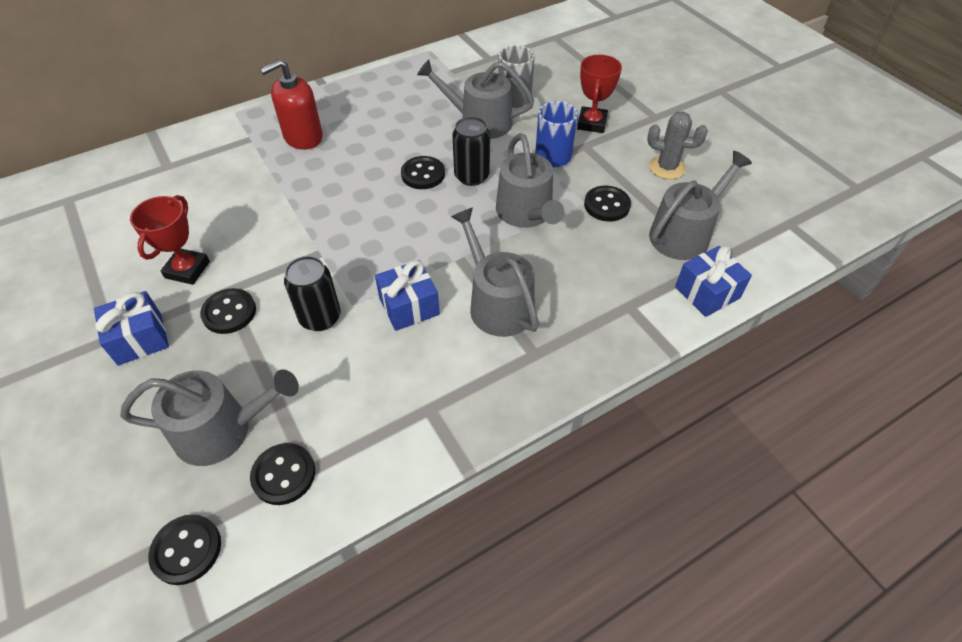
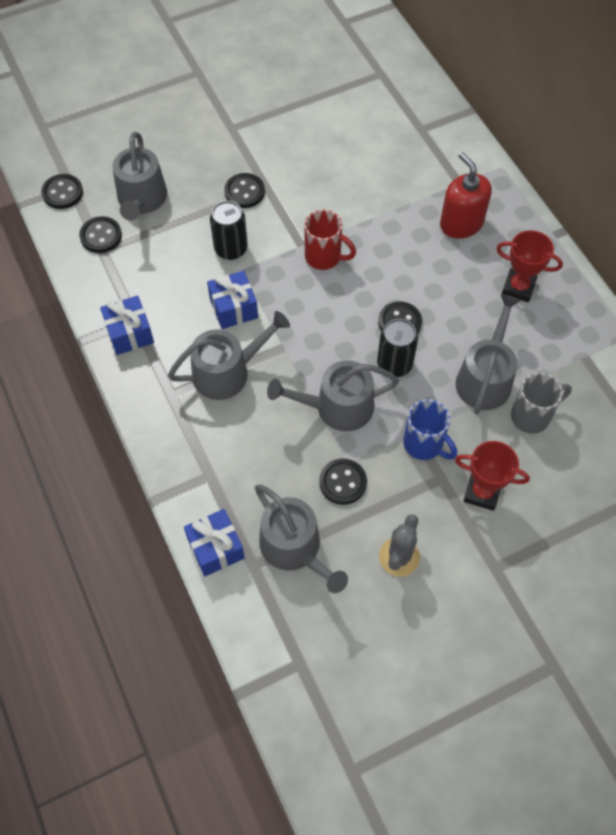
camera: 95 degrees right, 10 degrees up
(140, 339) = (227, 144): blue gift -> blue gift (129, 333)
(187, 270) = (292, 161): red trophy -> red trophy (518, 287)
(338, 233) = (324, 257): none -> red mug

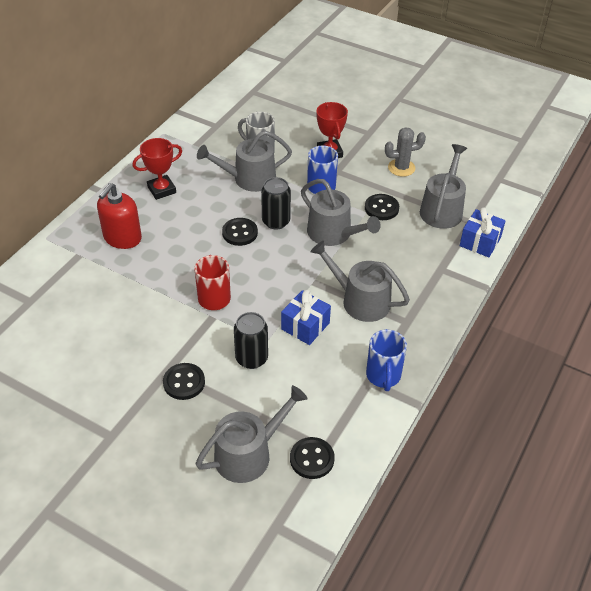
camera: 125 degrees left, 15 degrees down
(62, 193) = (289, 527): black button -> none
(129, 333) = (383, 376): blue gift -> blue mug
(518, 287) = (161, 190): red trophy -> red trophy turned 75 degrees clockwise

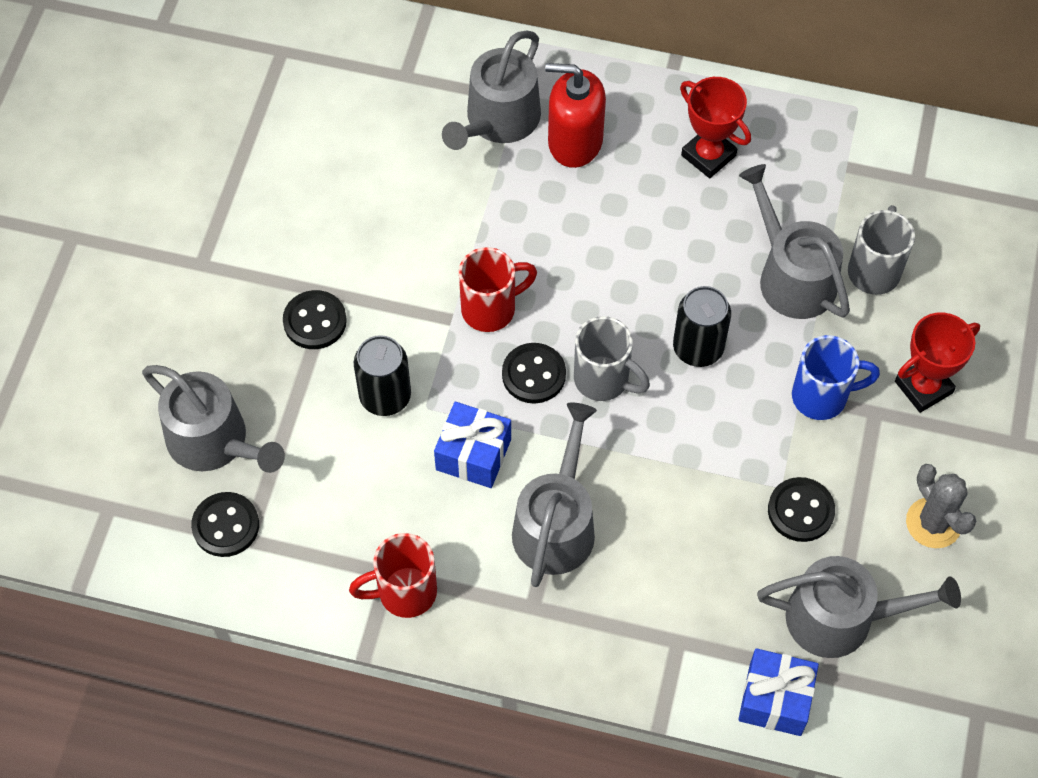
camera: 75 degrees right, 15 degrees up
(240, 233) = (649, 302): black button -> black button (533, 374)
(279, 261) = (603, 380): none -> grey mug
(333, 233) = (702, 446): grey watering can -> grey watering can (498, 120)
(383, 376) = (404, 592): blue mug -> red mug

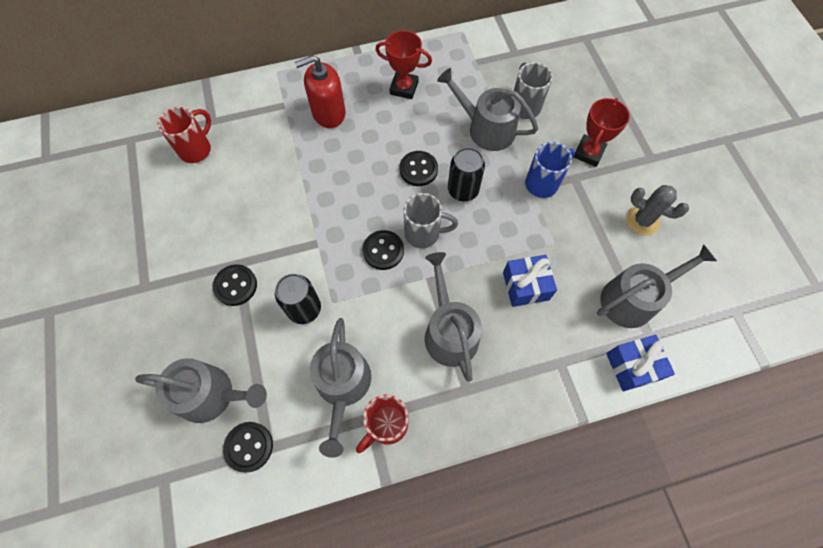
camera: 30 degrees left, 5 degrees up
(473, 454) = (377, 316): blue gift -> blue gift (525, 286)
(491, 309) = (336, 226): red mug -> red mug (196, 149)
(498, 120) = (279, 121): grey watering can -> grey watering can (343, 386)
(800, 511) = (573, 250): black button -> black button (418, 169)

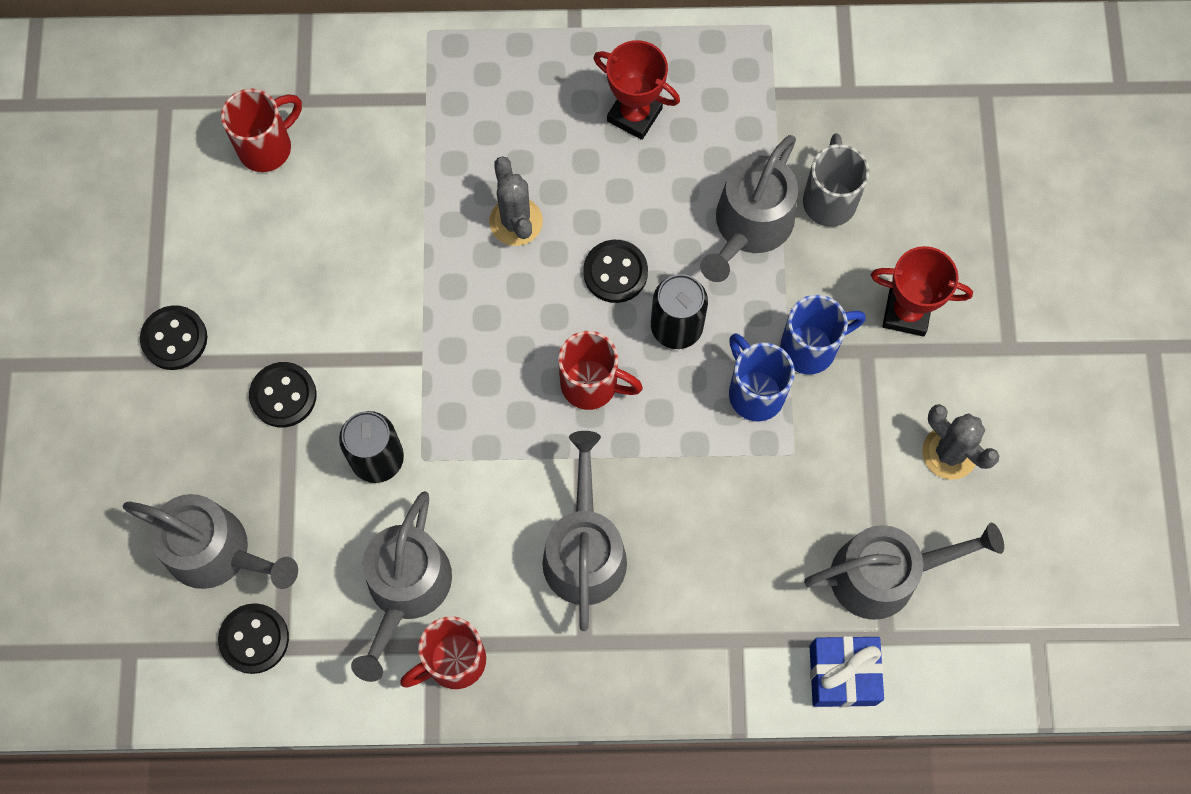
camera: 15 degrees right, 5 degrees up
(328, 113) = (495, 132): red soap dispenser -> none
(353, 156) = (516, 221): none -> grey cactus
(383, 251) = (520, 397): black button -> black button (174, 339)
(423, 233) = (591, 385): grey mug -> red mug
(486, 129) = (750, 226): grey watering can -> grey watering can turned 105 degrees counterclockwise
(520, 215) = (754, 392): none -> blue mug
(525, 286) = (724, 511): blue gift -> none
(588, 153) = (906, 312): red trophy -> red trophy turned 60 degrees clockwise

